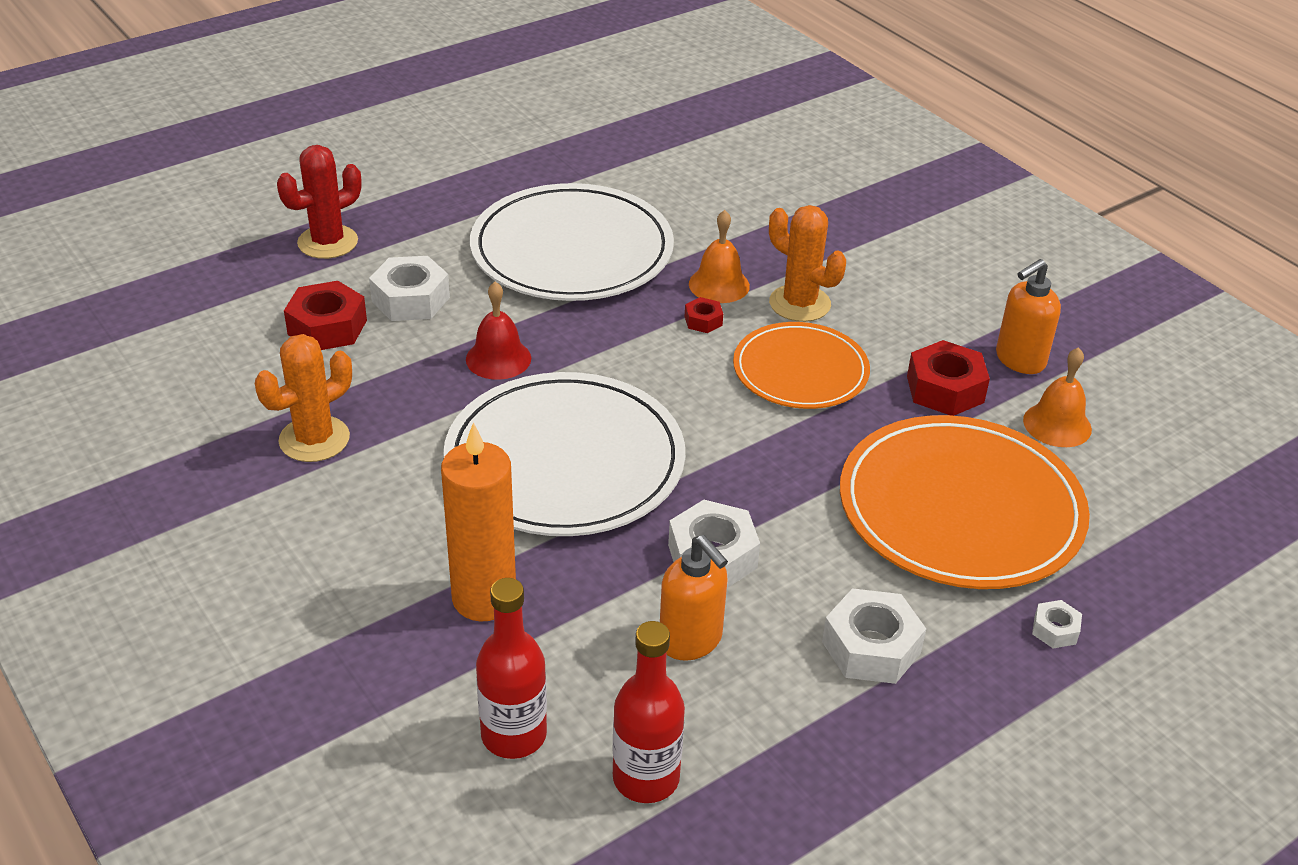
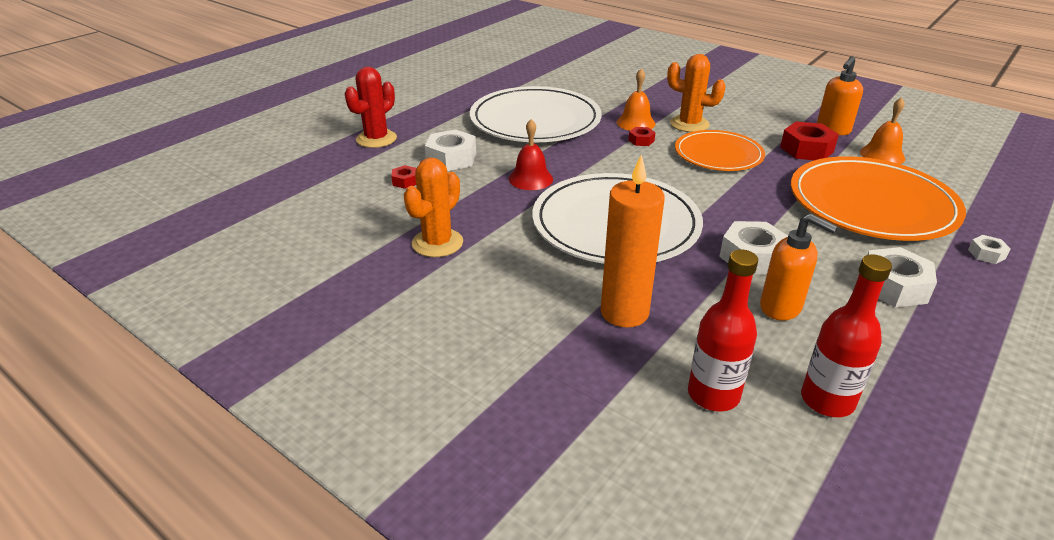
camera: 15 degrees left, 5 degrees down
(327, 327) = (405, 181): red nut -> red nut, size x0.52

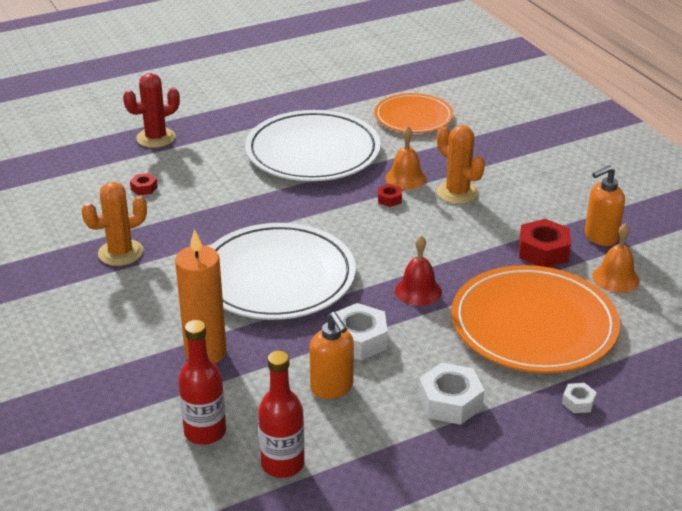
camera: 25 degrees right, 0 degrees up
(451, 158) = (201, 175): white nut -> none
(530, 179) = (249, 213): red bell -> red bell (418, 291)
(718, 154) = (447, 233): orange plate -> orange plate (413, 117)

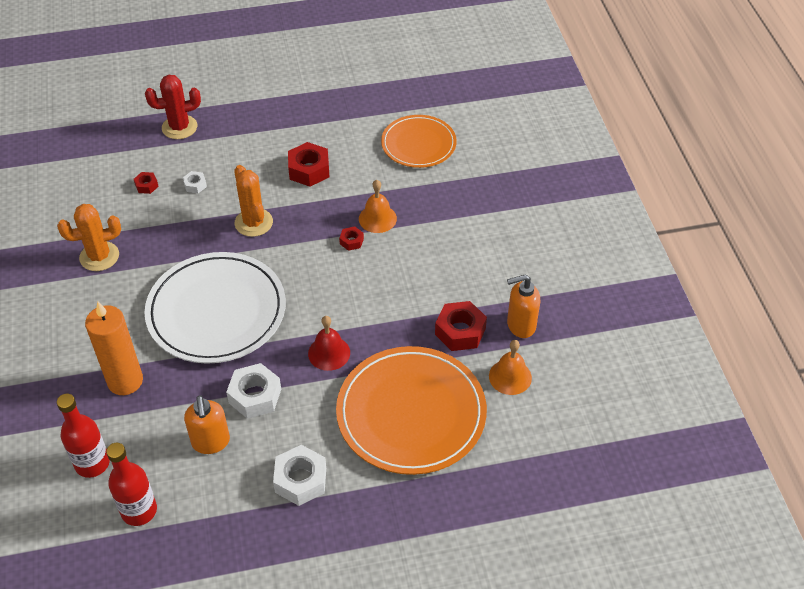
camera: 15 degrees right, 15 degrees up
(313, 151) = (309, 170): white plate -> red nut
(457, 193) = (416, 246): orange cactus -> orange cactus (253, 223)
(578, 402) = (408, 506): white nut -> white nut (195, 185)

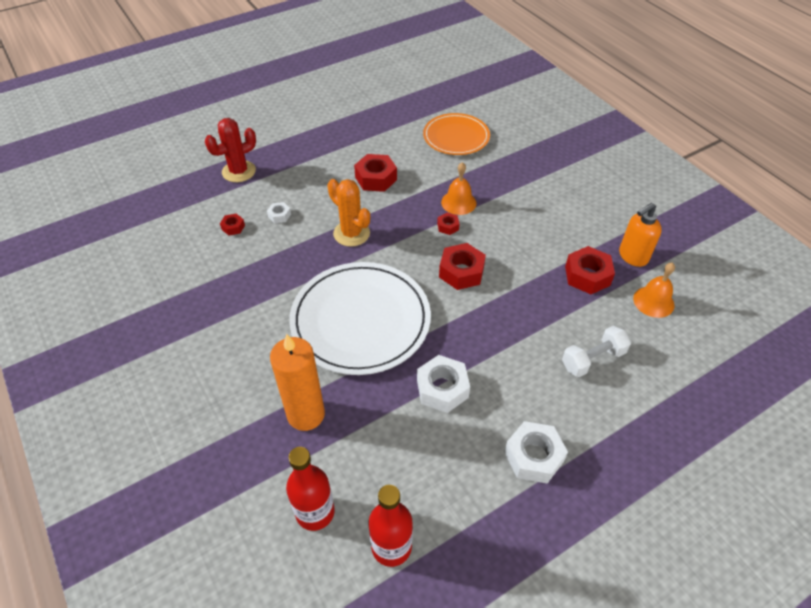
camera: 20 degrees left, 0 degrees up
(99, 256) = (218, 302): orange cactus -> none
(211, 442) = (425, 448): orange soap dispenser -> none
(329, 353) = (487, 328): red bell -> none
(337, 291) = (461, 272): none -> red nut
(411, 413) = (592, 359): orange plate -> white dumbbell

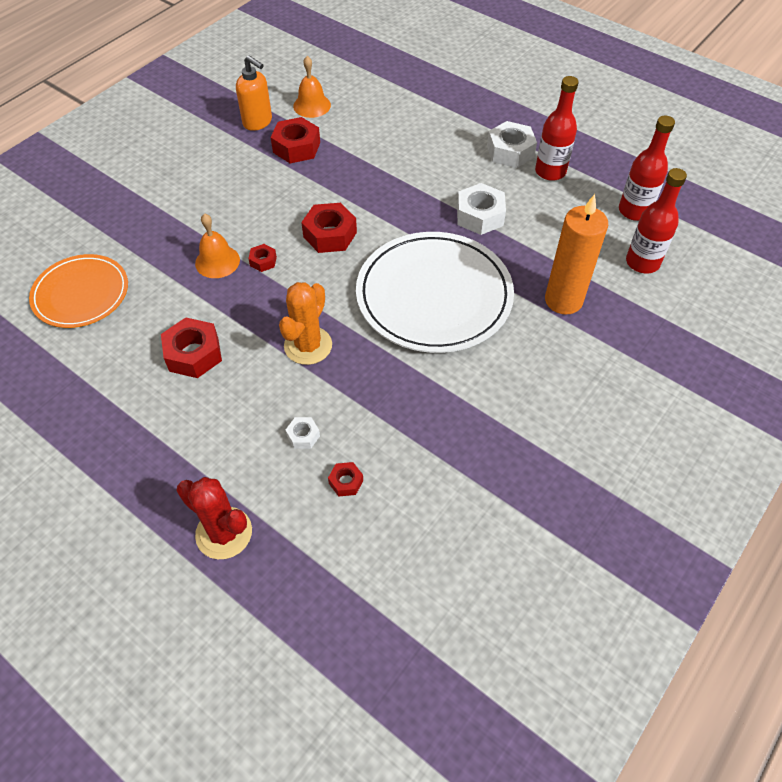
camera: 110 degrees left, 5 degrees up
(487, 484) = (550, 171): none -> red bottle
(592, 359) = (396, 133): white dumbbell -> none

